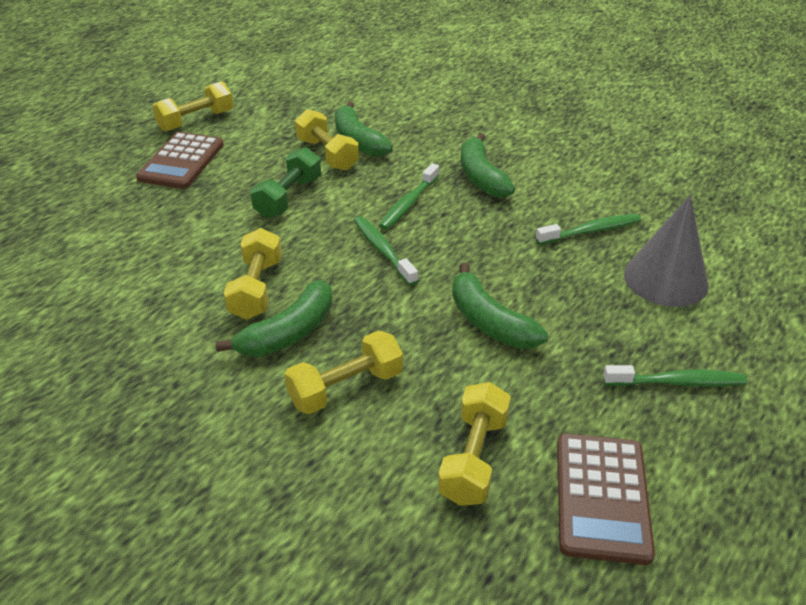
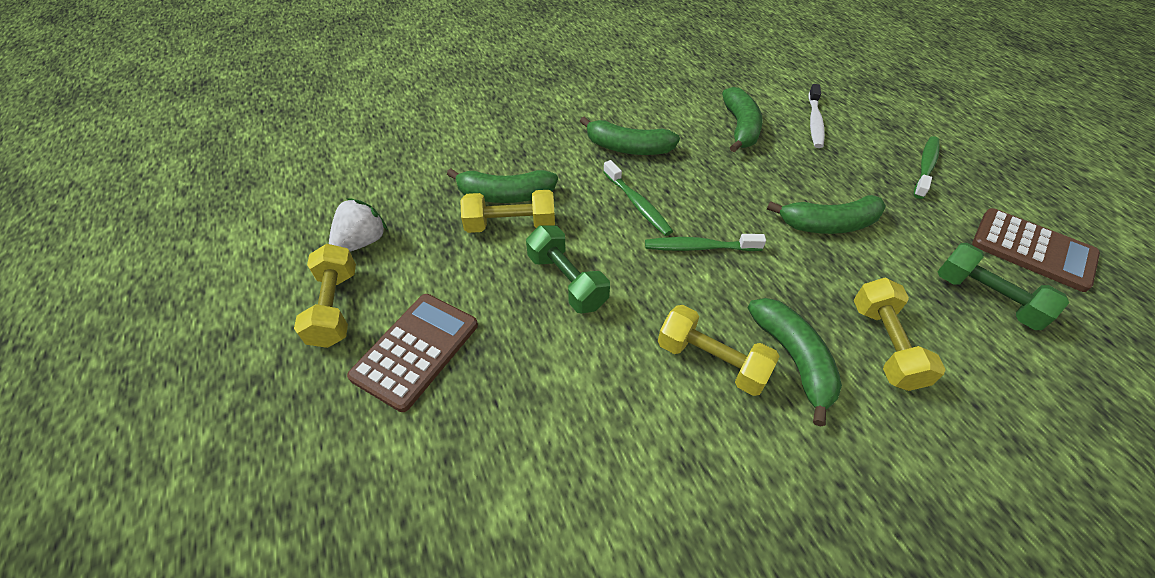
camera: 60 degrees left, 10 degrees up
(181, 161) = (416, 350): brown calculator -> brown calculator turned 105 degrees counterclockwise
(259, 106) = (362, 242): none -> white strawberry
(473, 458) = (986, 298): yellow dumbbell -> green dumbbell
(591, 231) = (740, 128): green toothbrush -> green banana
(665, 279) = (814, 122): grey cone -> white toothbrush

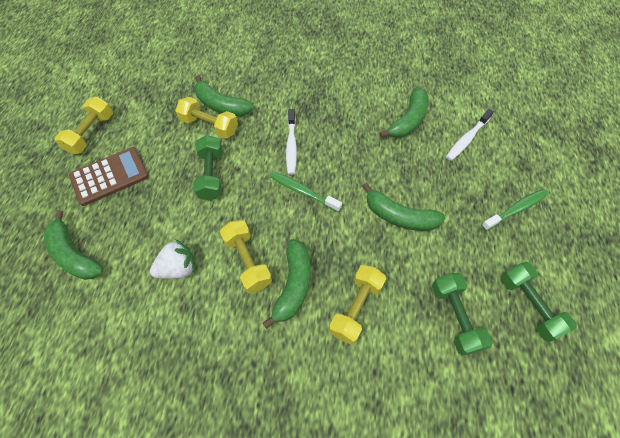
camera: 30 degrees right, 10 degrees up
(362, 242) = (128, 101): white strawberry -> white strawberry (178, 268)
(627, 148) = (319, 104): green banana -> green banana (74, 254)
(637, 204) = (291, 146): green toothbrush -> white toothbrush
(1032, 250) = (529, 305): brown calculator -> green dumbbell

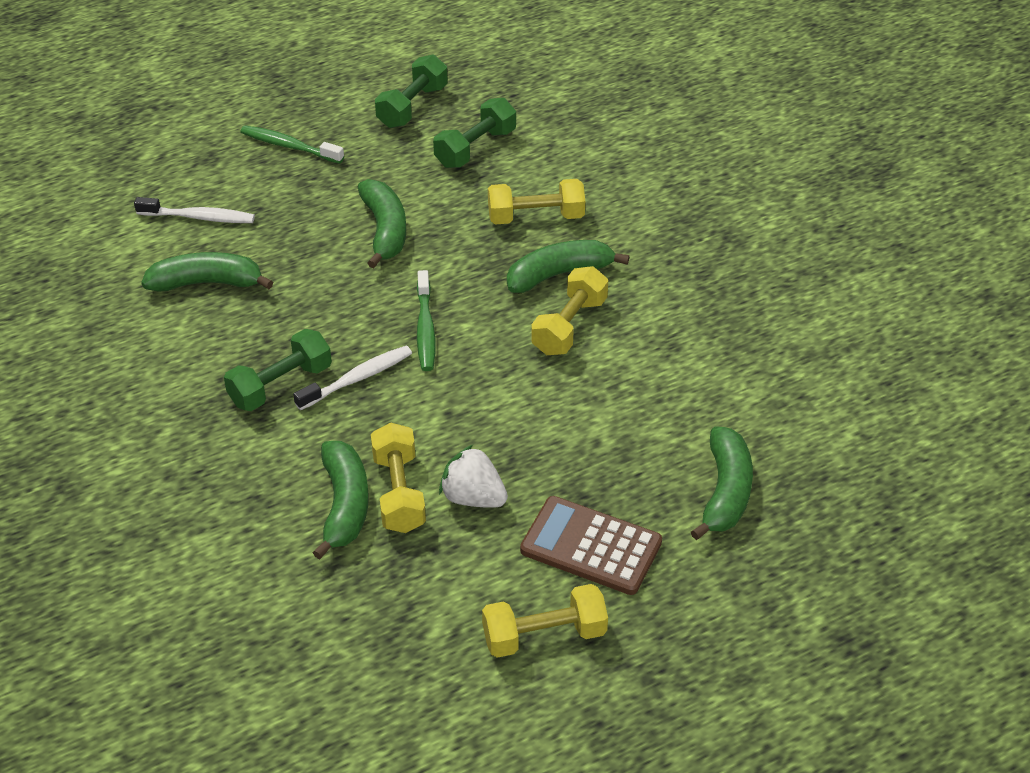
camera: 125 degrees left, 15 degrees down
(178, 268) = (639, 380): white strawberry -> white strawberry (473, 497)
(211, 175) = (484, 433): green dumbbell -> green dumbbell (280, 385)

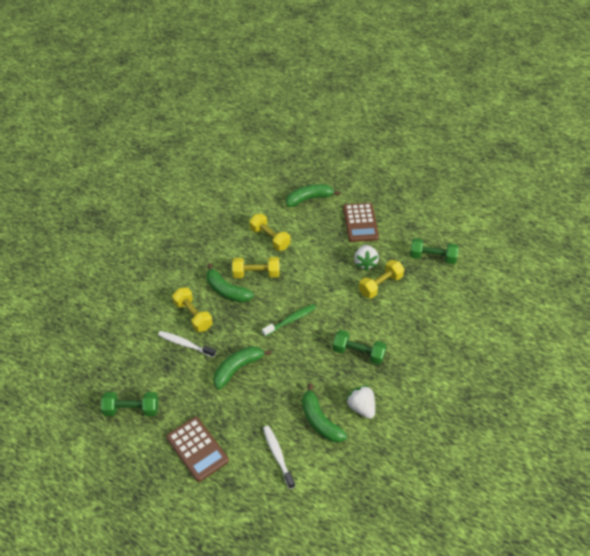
camera: 120 degrees left, 5 degrees up
(181, 340) = (361, 407): none -> white strawberry
(289, 146) = (197, 449): green toothbrush -> brown calculator
(344, 505) = (399, 298): green banana -> none
(357, 378) = (335, 328): white toothbrush -> white toothbrush (185, 344)
(475, 148) = (153, 363): green dumbbell -> green dumbbell (432, 257)
(544, 635) = (405, 219): yellow dumbbell -> yellow dumbbell (270, 238)

